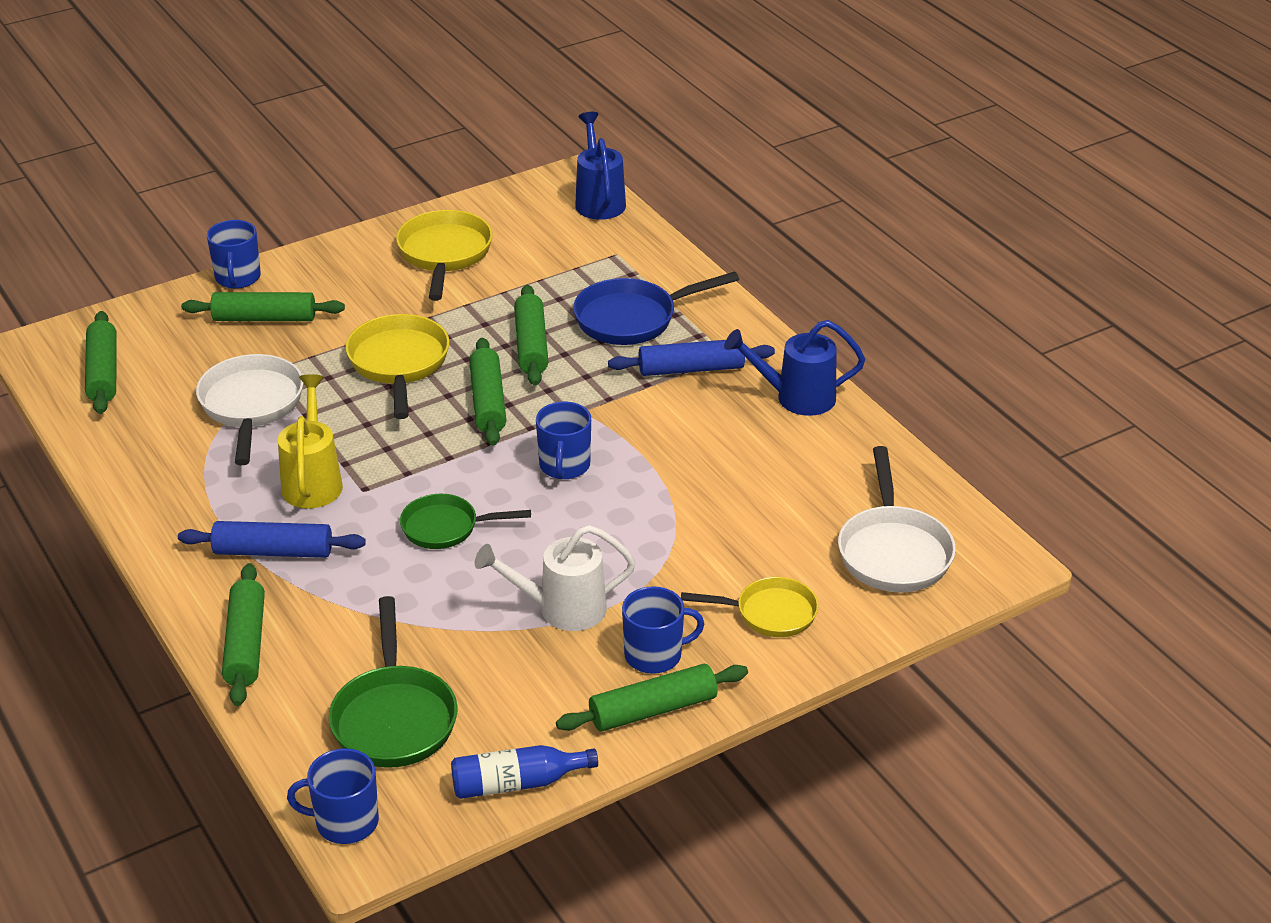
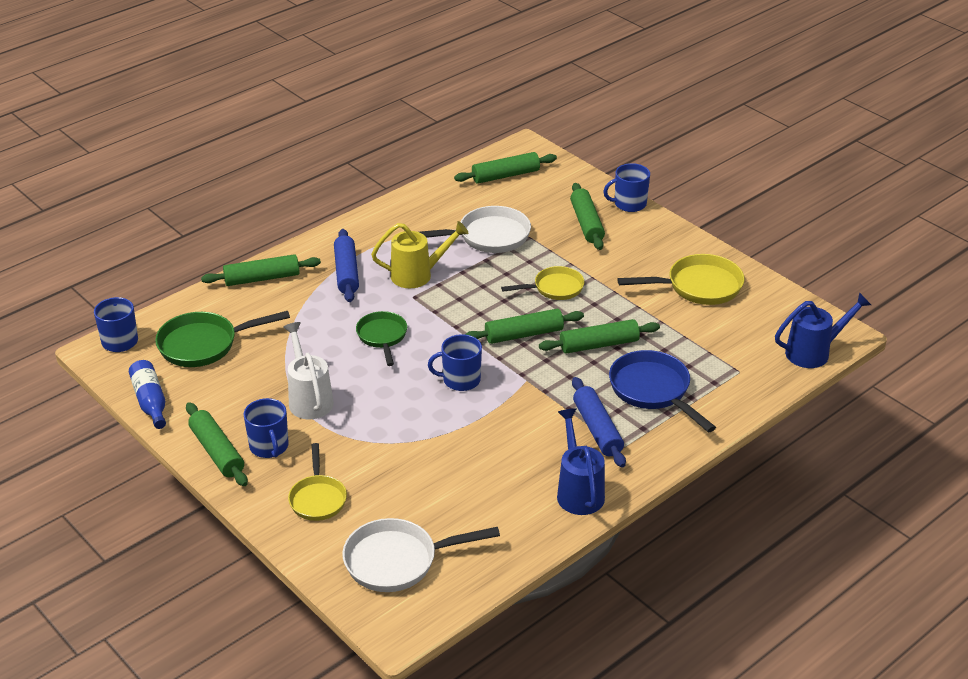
camera: 80 degrees right, 0 degrees up
(399, 364) = (554, 288): yellow pan -> yellow pan, size x0.66

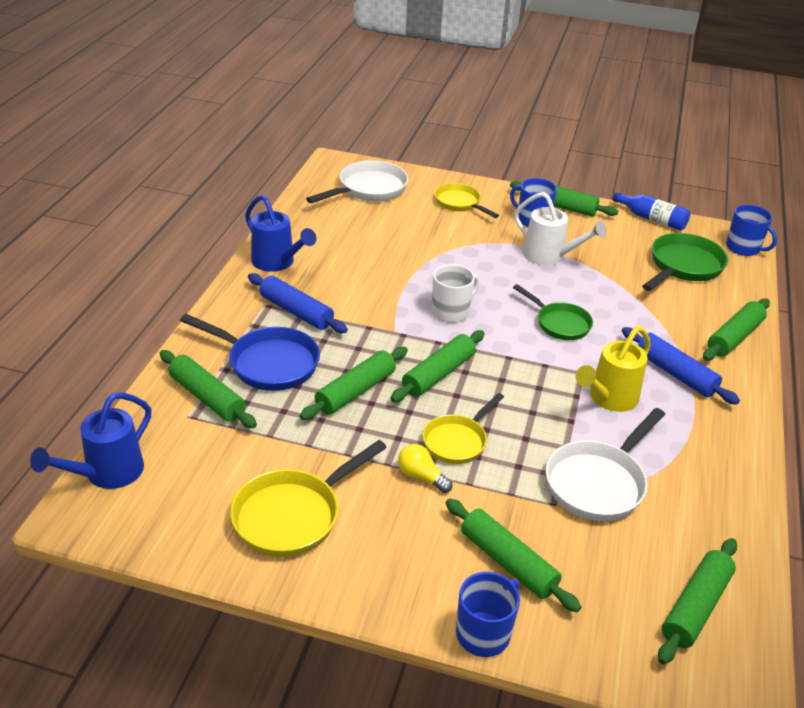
camera: 145 degrees right, 0 degrees up
(460, 380) = (451, 311): blue mug -> white mug
(598, 278) = (421, 476): none -> yellow light bulb
(717, 380) = (207, 397): none -> green rolling pin

